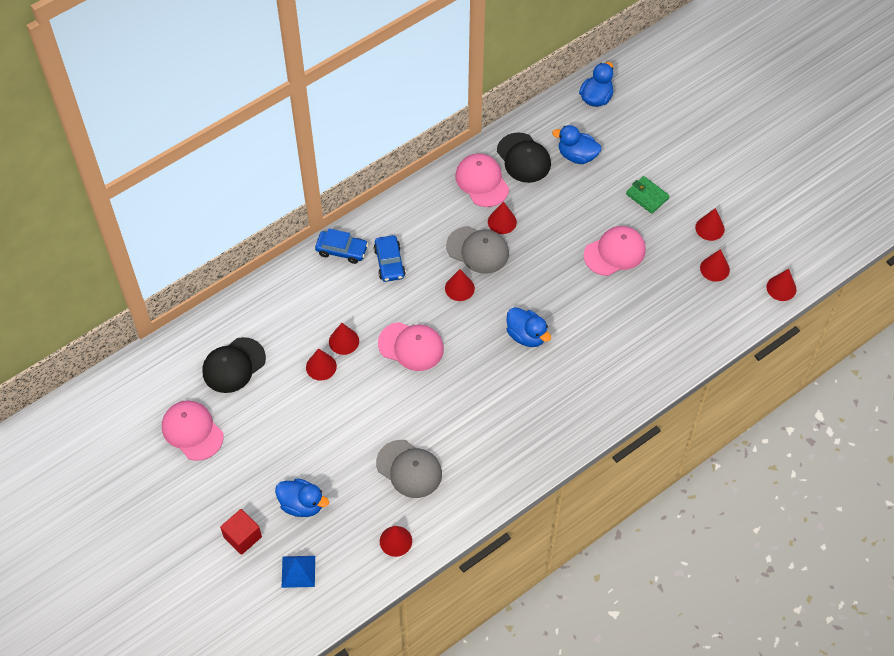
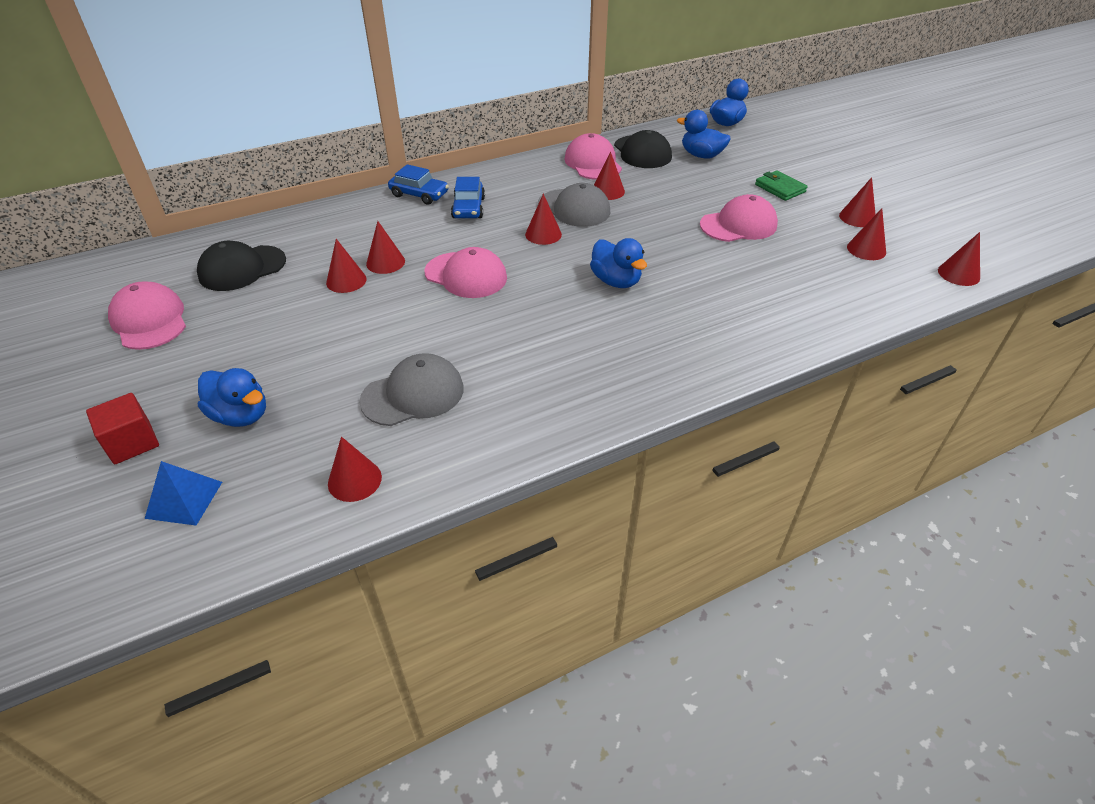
camera: 10 degrees right, 15 degrees down
(409, 469) = (413, 394): grey cap -> grey cap turned 75 degrees counterclockwise

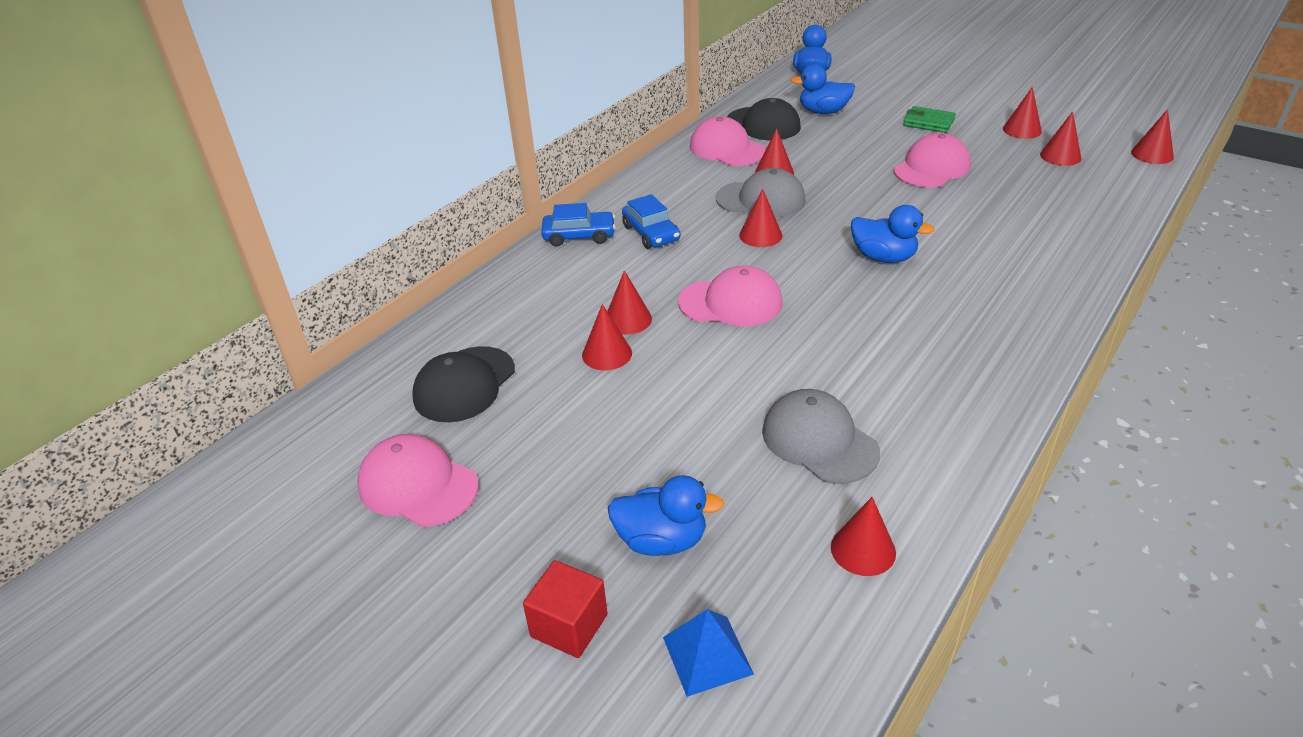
camera: 25 degrees left, 5 degrees down
(413, 394) = (819, 441): grey cap -> grey cap turned 75 degrees counterclockwise

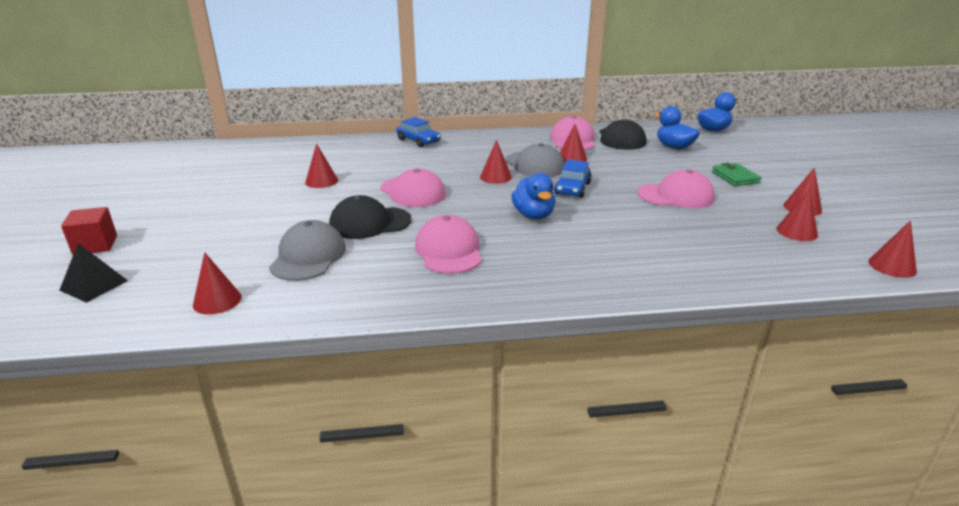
camera: 45 degrees right, 10 degrees down
(418, 485) = (172, 181): pink cap -> pink cap (449, 250)
(464, 384) = (257, 163): black cap -> black cap (370, 223)
(628, 319) = (359, 175): red cone -> none
(651, 233) = (449, 153): blue car -> blue car (572, 188)
(661, 540) = (177, 244): blue duck -> none
(707, 655) = (94, 285): blue pyramid -> black pyramid

